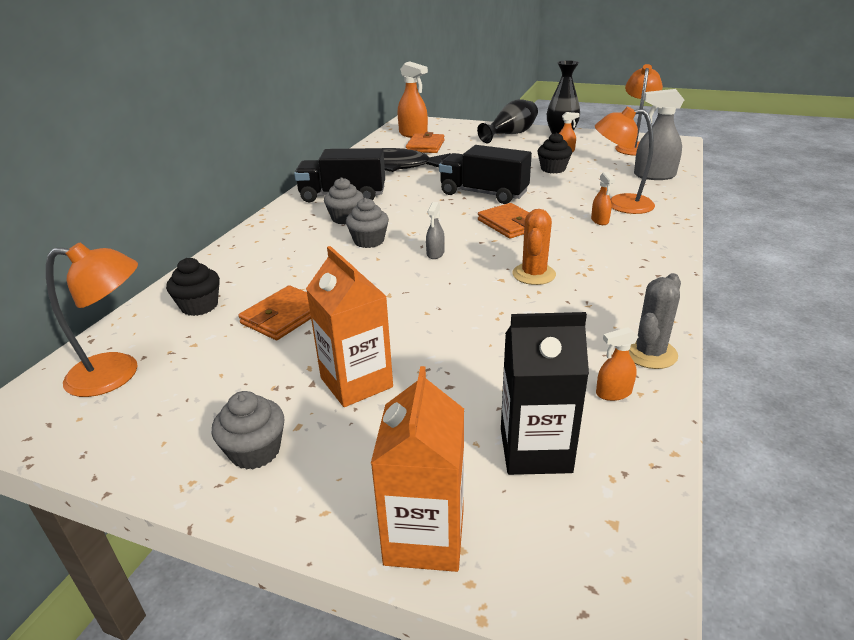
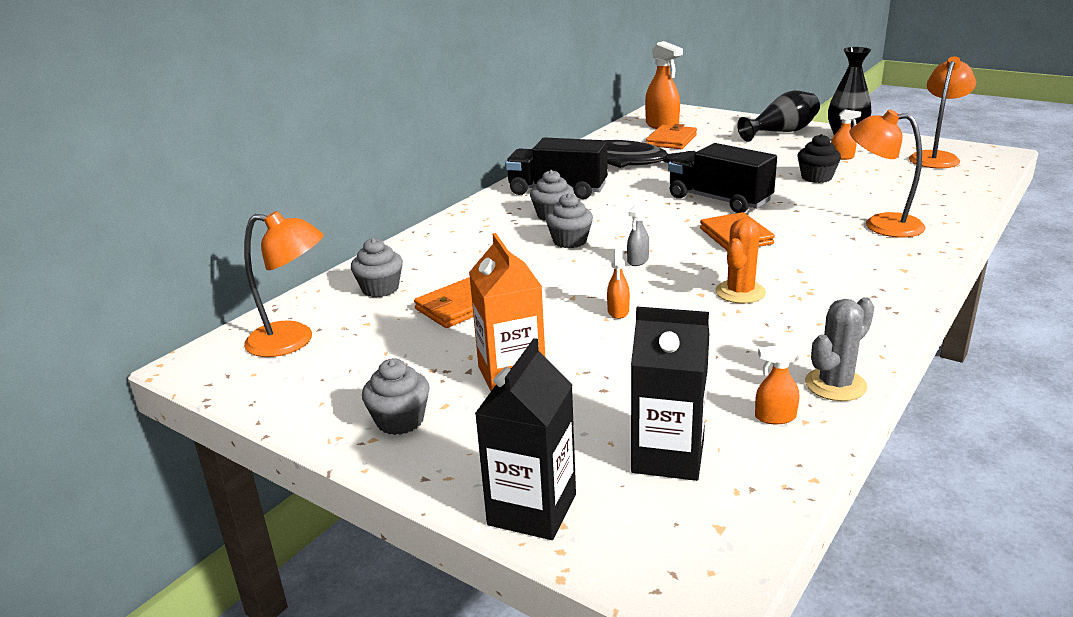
camera: 15 degrees right, 5 degrees down
(199, 306) = (380, 289): black cupcake -> grey cupcake
(424, 537) = (532, 510): orange carton -> black carton
(600, 221) = (846, 241): orange spray bottle -> orange spray bottle (618, 311)
(654, 176) = (943, 194): grey spray bottle -> none

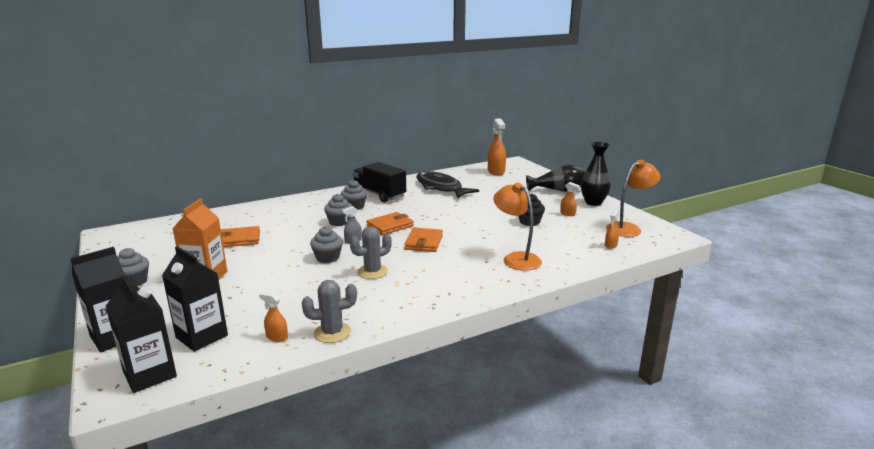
camera: 25 degrees right, 5 degrees down
(293, 341) = (153, 234): orange lamp -> none
(380, 289) = (222, 221): grey cupcake -> grey cupcake (327, 258)
(618, 311) = (299, 263): orange spray bottle -> orange spray bottle (610, 245)
(671, 140) = (486, 181): orange wallet -> orange wallet (390, 226)
(694, 538) = (150, 374): none -> black carton
(719, 200) = (451, 220): black truck -> none
(740, 292) = (372, 272): orange cactus -> grey cactus

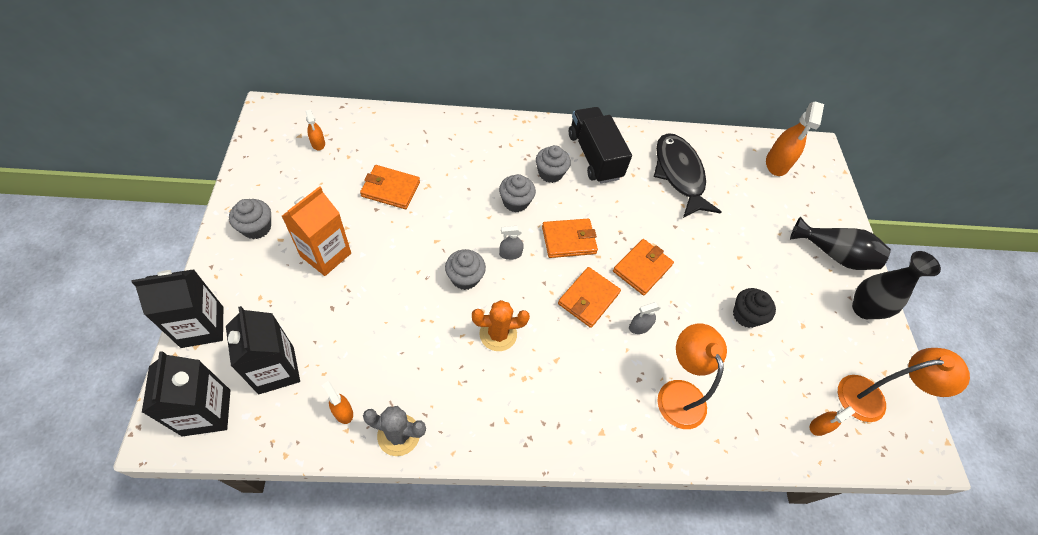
camera: 20 degrees right, 35 degrees up
(372, 272) = (498, 334): grey cactus -> orange cactus
(449, 223) = (642, 268): none -> orange wallet
(467, 243) = (639, 327): none -> grey spray bottle
(567, 214) = (809, 320): orange spray bottle -> orange spray bottle (318, 143)

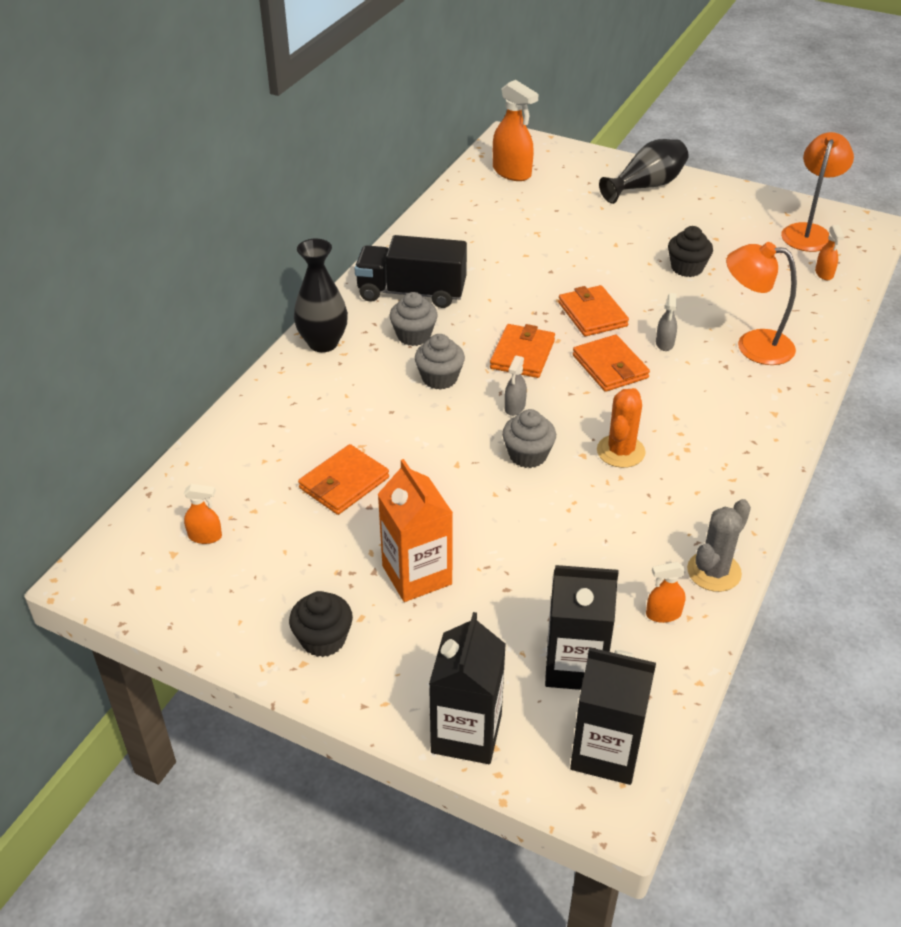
camera: 55 degrees left, 15 degrees down
(256, 228) = (323, 639): grey cupcake -> black cupcake
(679, 174) = (482, 241): black fish -> none
(863, 309) = (716, 196): black vase -> black vase (323, 343)

